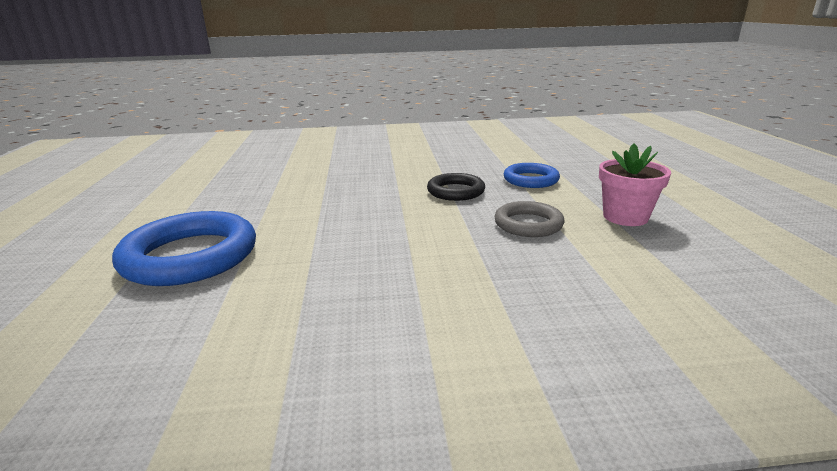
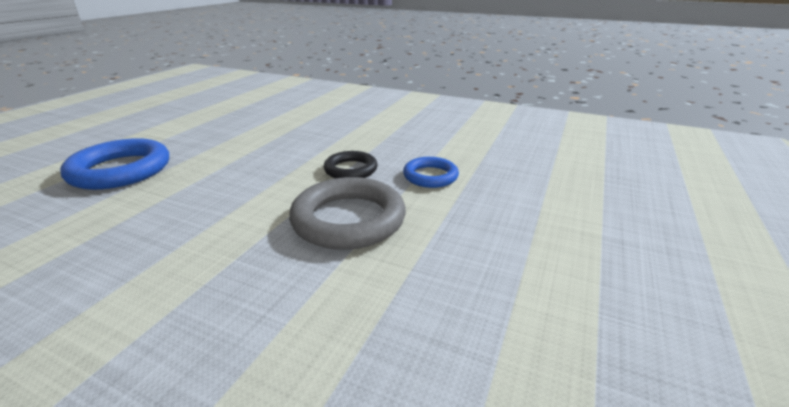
camera: 30 degrees right, 5 degrees up
(528, 224) = (348, 219): grey ring -> grey ring, size x1.72
(625, 217) = (443, 243): pink flower pot -> none

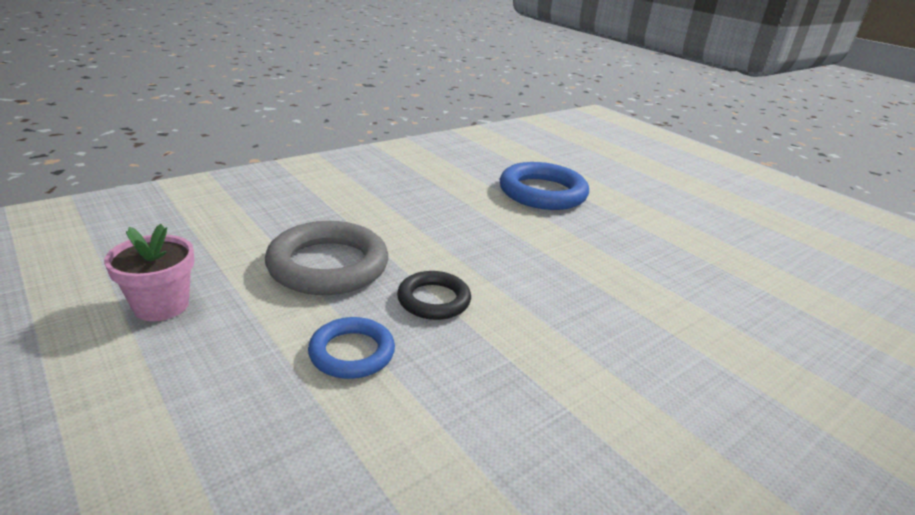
camera: 115 degrees right, 0 degrees up
(489, 265) = (161, 305): none -> pink flower pot

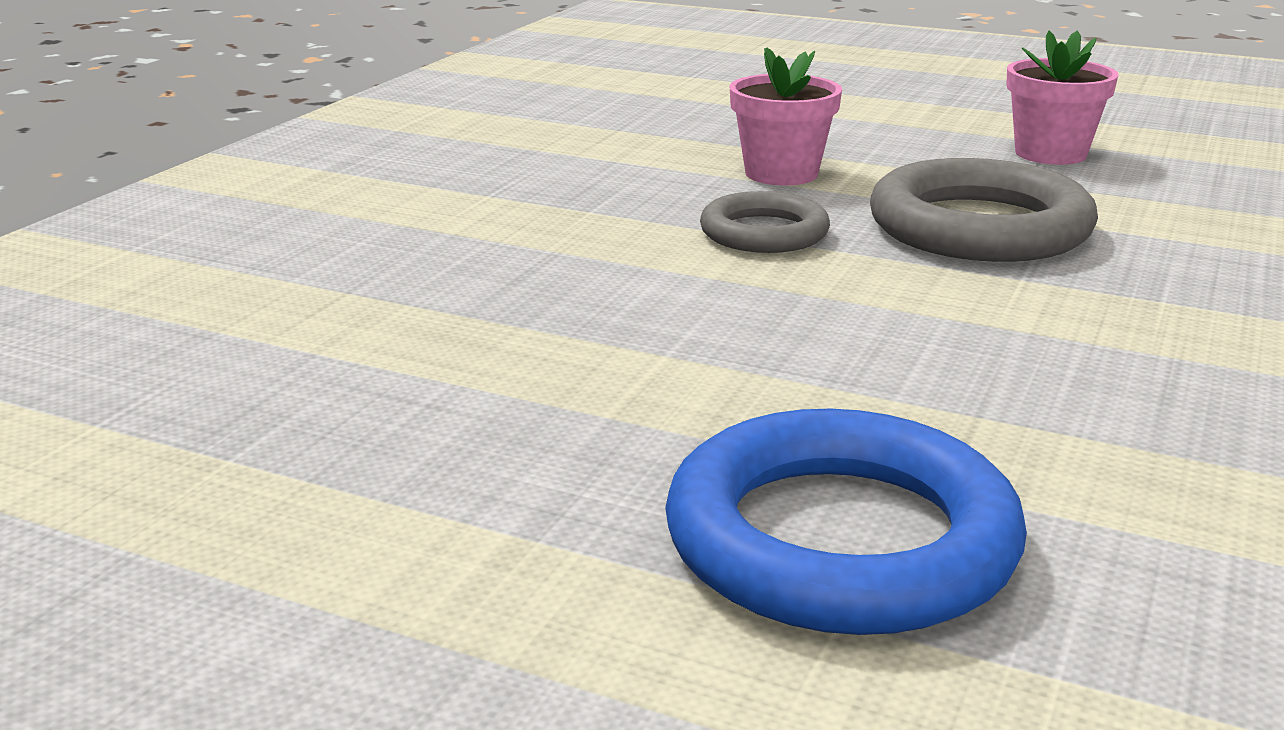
camera: 155 degrees right, 5 degrees down
(352, 353) = (781, 173): blue ring -> pink flower pot
(433, 300) = (764, 233): black ring -> grey ring

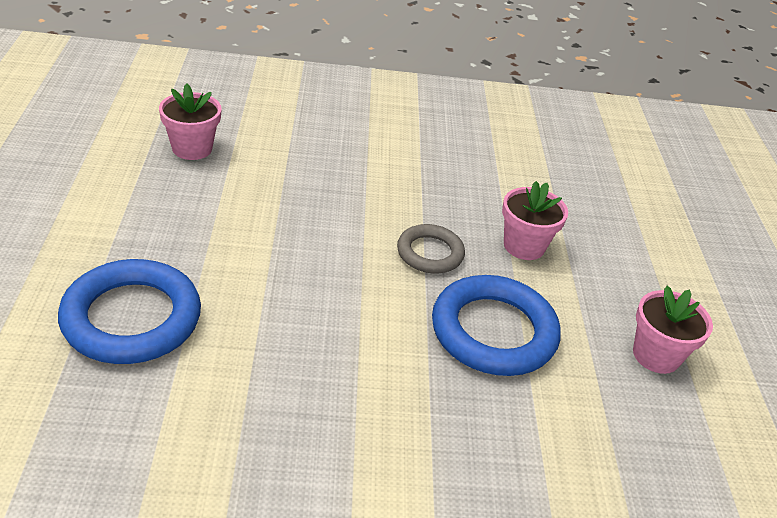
camera: 60 degrees right, 15 degrees up
(224, 387) = (192, 148): none -> pink flower pot
(979, 227) = (493, 331): grey ring -> blue ring

